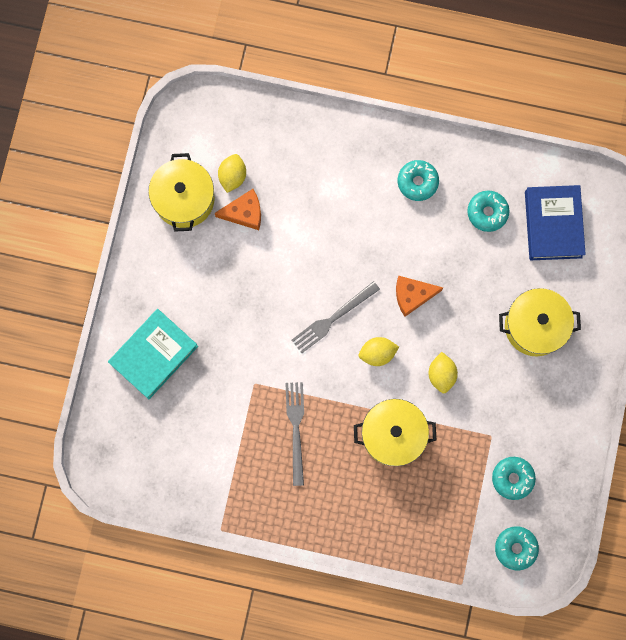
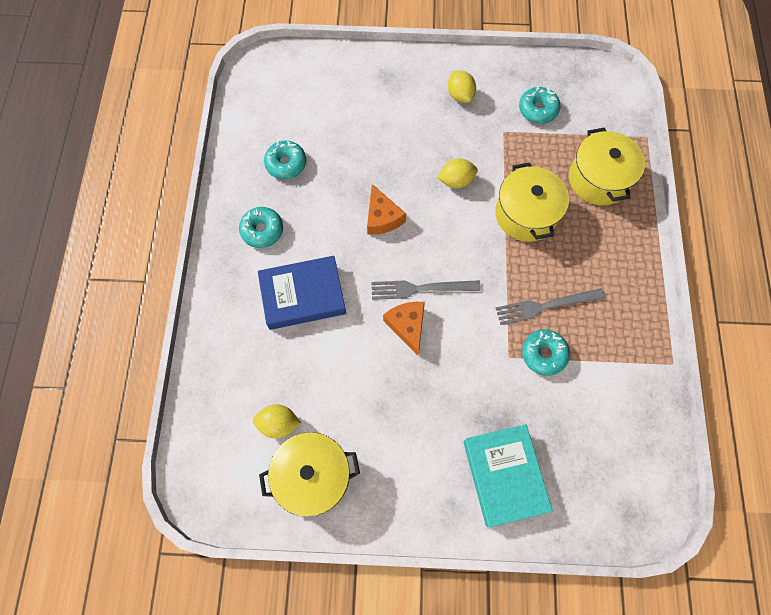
camera: 100 degrees left, 10 degrees down
(154, 355) = (504, 475): turquoise book -> turquoise book turned 45 degrees clockwise
(244, 213) = (320, 402): orange cheese -> orange cheese (407, 326)
(333, 318) = (421, 288): grey fork -> grey fork turned 135 degrees clockwise
(377, 353) = (448, 241): yellow lemon -> yellow lemon (460, 95)
(515, 548) = (599, 99): turquoise donut -> turquoise donut (543, 354)
(535, 326) = (391, 110): yellow pot -> yellow pot (598, 179)
(553, 224) = (290, 108): blue book -> blue book (303, 295)

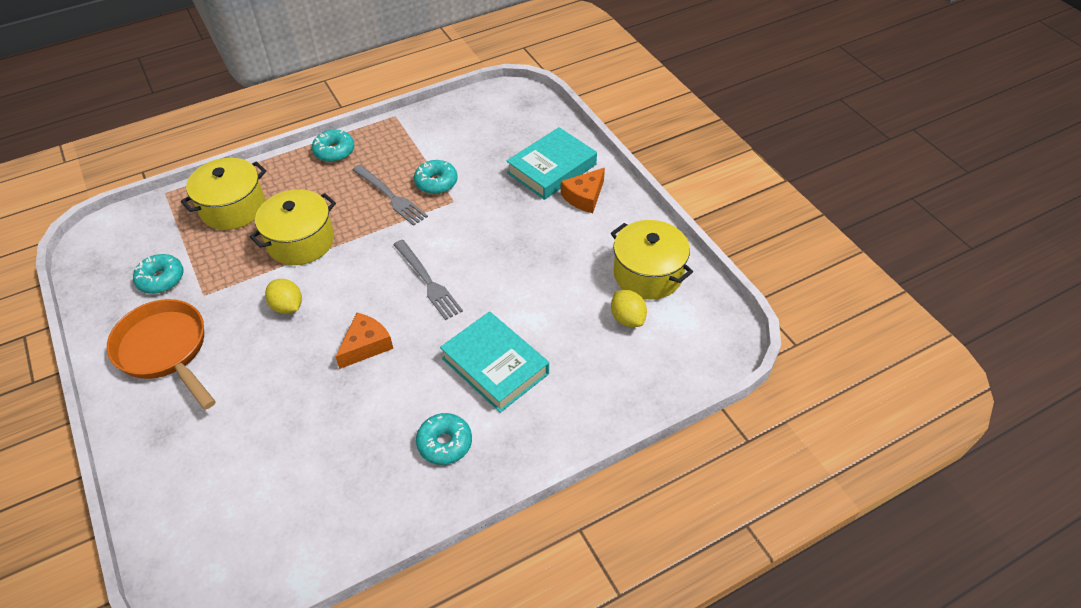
camera: 120 degrees left, 20 degrees down
(286, 164) = (343, 470): turquoise donut -> turquoise donut (334, 151)
(303, 295) = (495, 366): blue book -> turquoise book
(407, 326) = (471, 274): orange cheese -> orange cheese (584, 197)
(460, 95) = (165, 351): yellow lemon -> orange pan

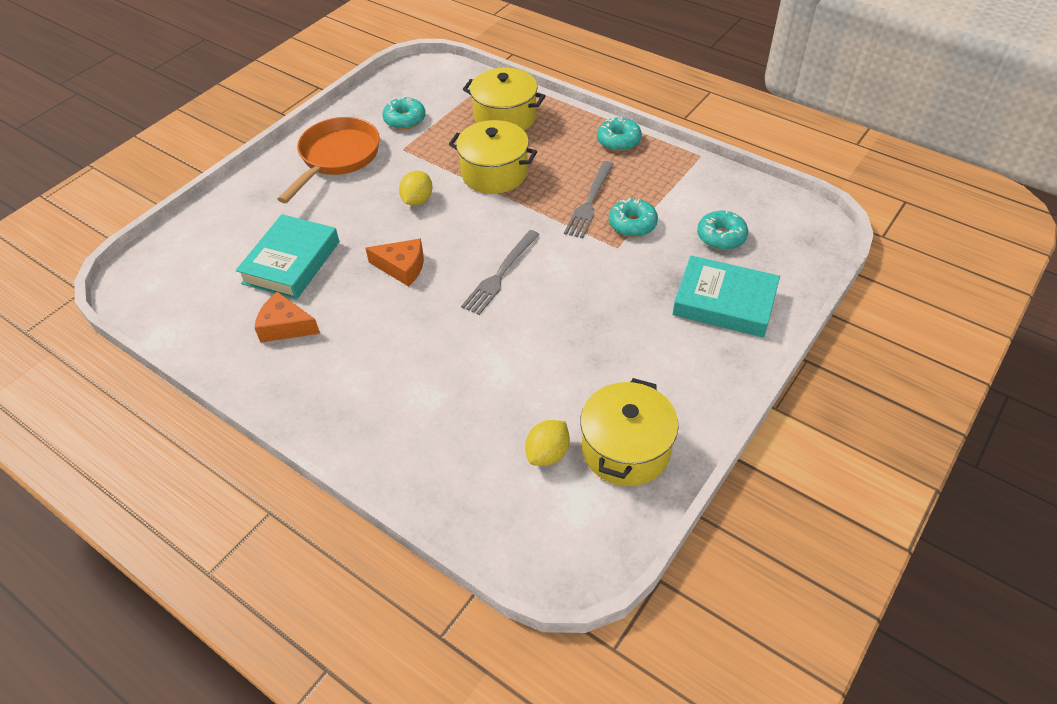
camera: 65 degrees right, 0 degrees up
(445, 443) = (321, 367): turquoise donut -> turquoise donut (721, 236)
(495, 366) = (425, 367): turquoise book -> turquoise book (291, 262)
(584, 197) = (703, 347): orange cheese -> orange cheese (285, 326)

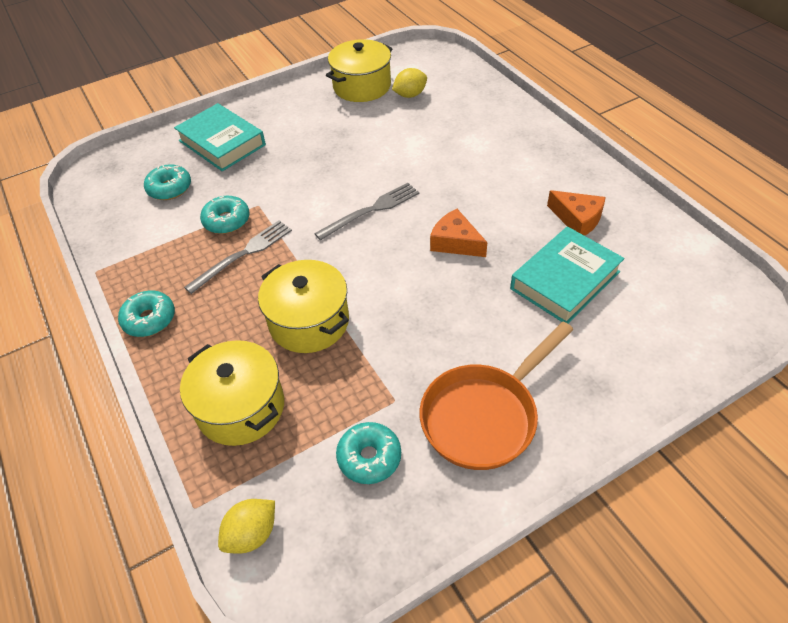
camera: 155 degrees left, 0 degrees up
(417, 200) = (409, 313): yellow lemon -> yellow lemon (252, 534)

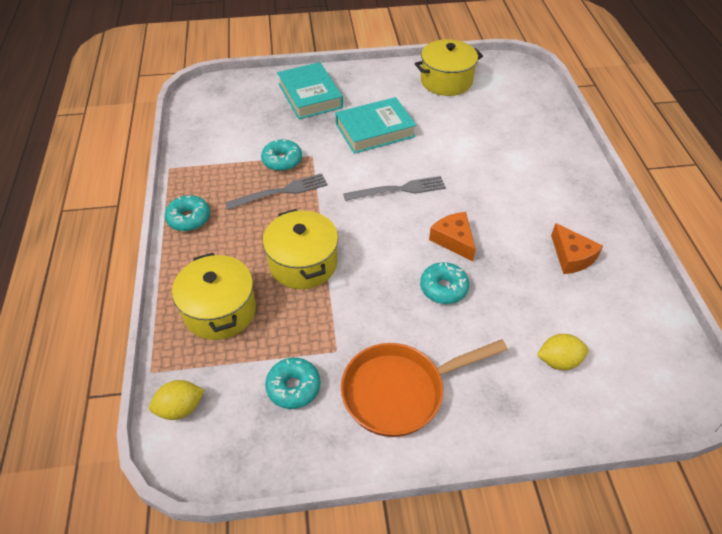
camera: 20 degrees right, 0 degrees up
(169, 188) = (253, 120): turquoise donut -> turquoise donut (443, 288)
(410, 95) = (483, 100): yellow lemon -> yellow lemon (558, 361)
(565, 280) = (530, 305): turquoise book -> turquoise book (375, 130)

